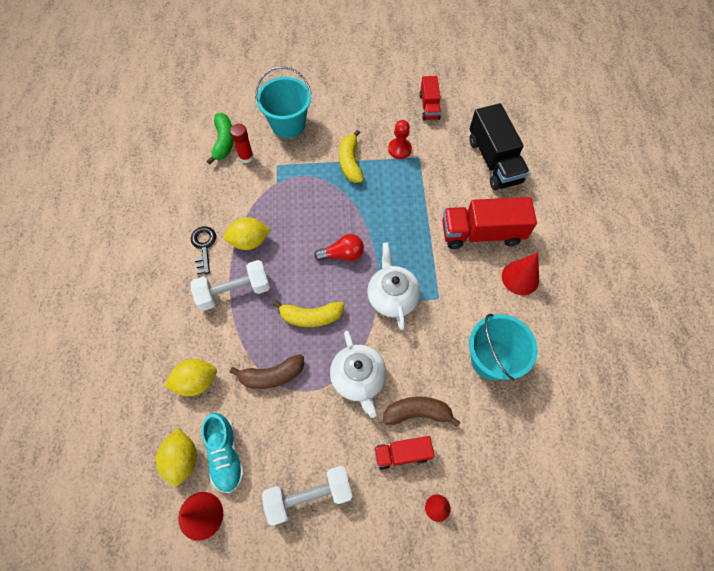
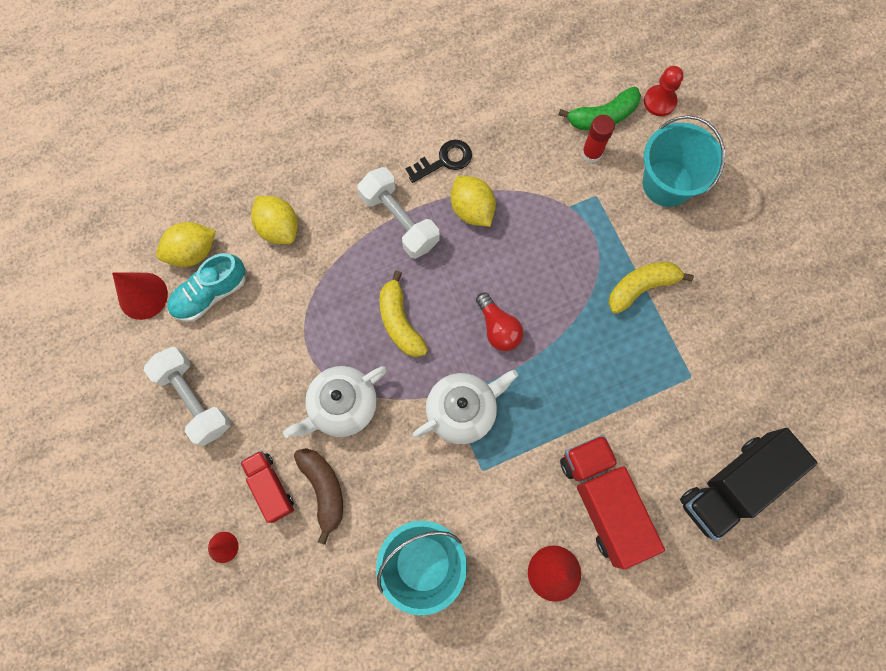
camera: 70 degrees right, 10 degrees up
(272, 375) = (313, 306): brown banana -> none
(399, 149) = (693, 345): red pawn -> red pawn (659, 101)
(429, 106) = (789, 363): red truck -> none

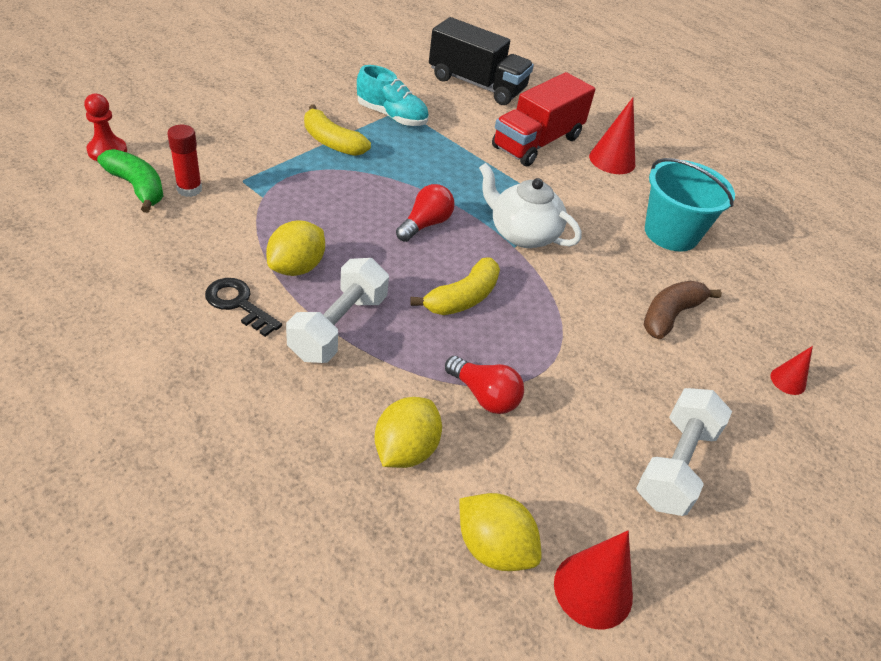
camera: 120 degrees left, 30 degrees down
(210, 294) = (539, 499): turquoise shoe -> turquoise shoe (392, 116)
(270, 487) = (703, 359): red truck -> none
(301, 296) = (484, 396): none -> red light bulb
(342, 406) = (582, 323): white teapot -> none
(667, 183) = (210, 137): turquoise bucket -> none

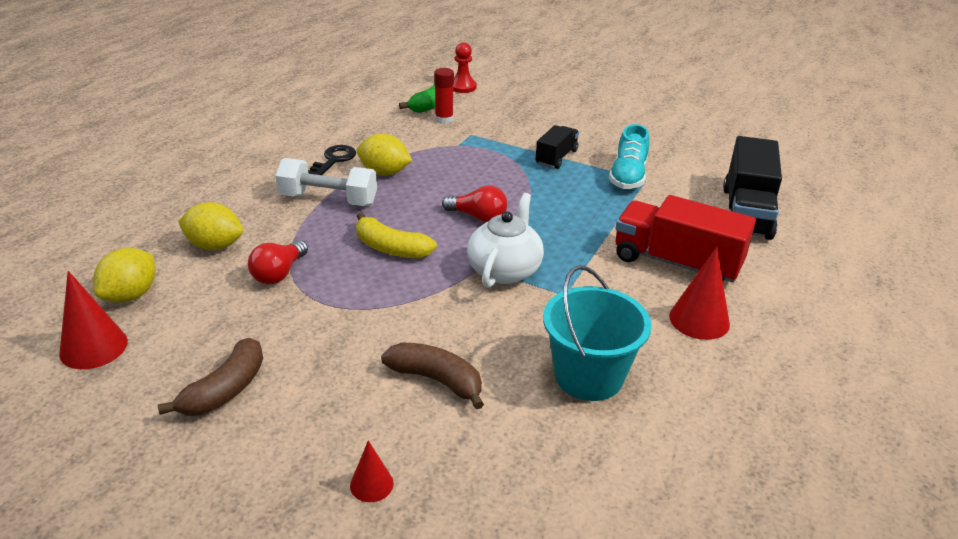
camera: 80 degrees right, 10 degrees down
(332, 142) = (556, 157): yellow banana -> black truck
(675, 465) = (225, 390): white dumbbell -> brown banana

